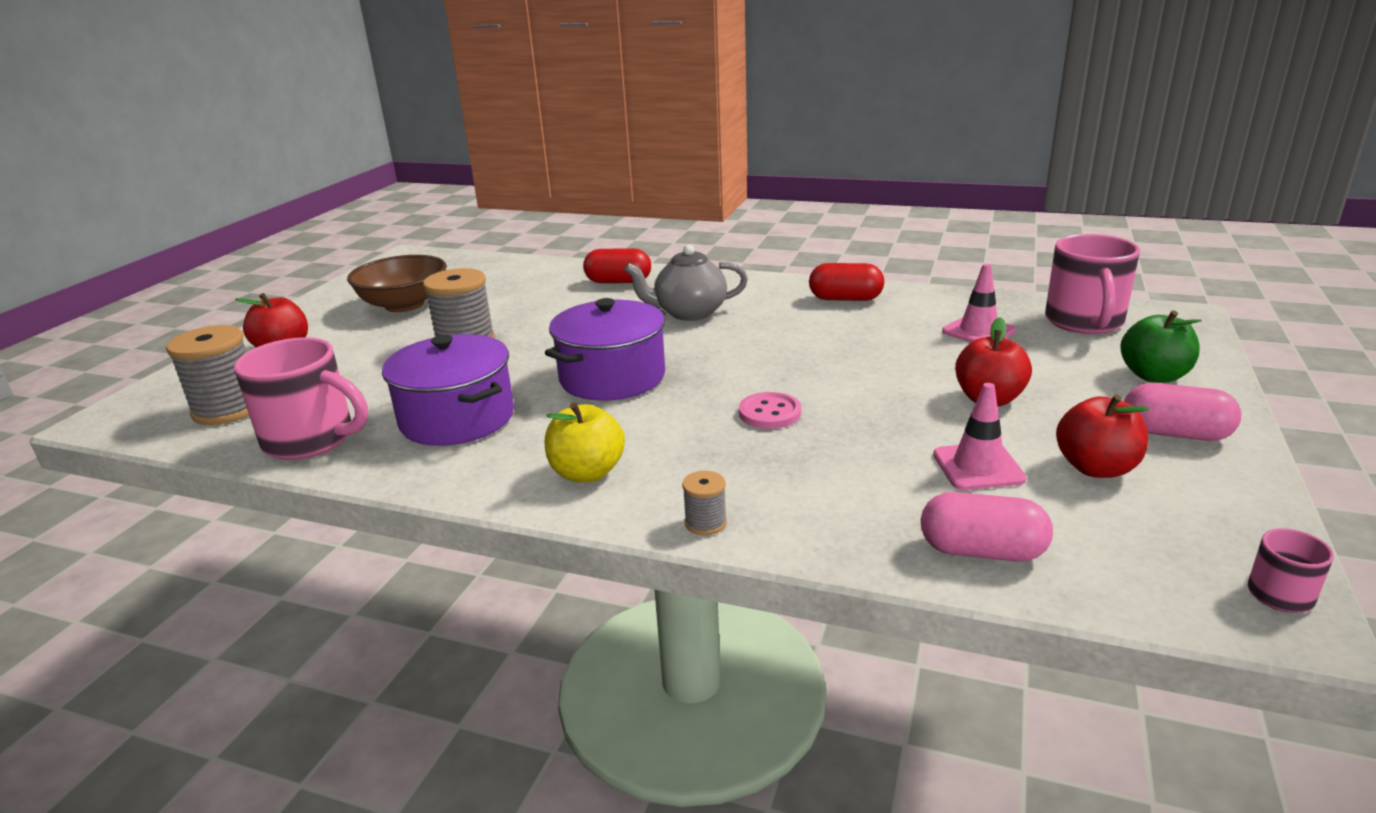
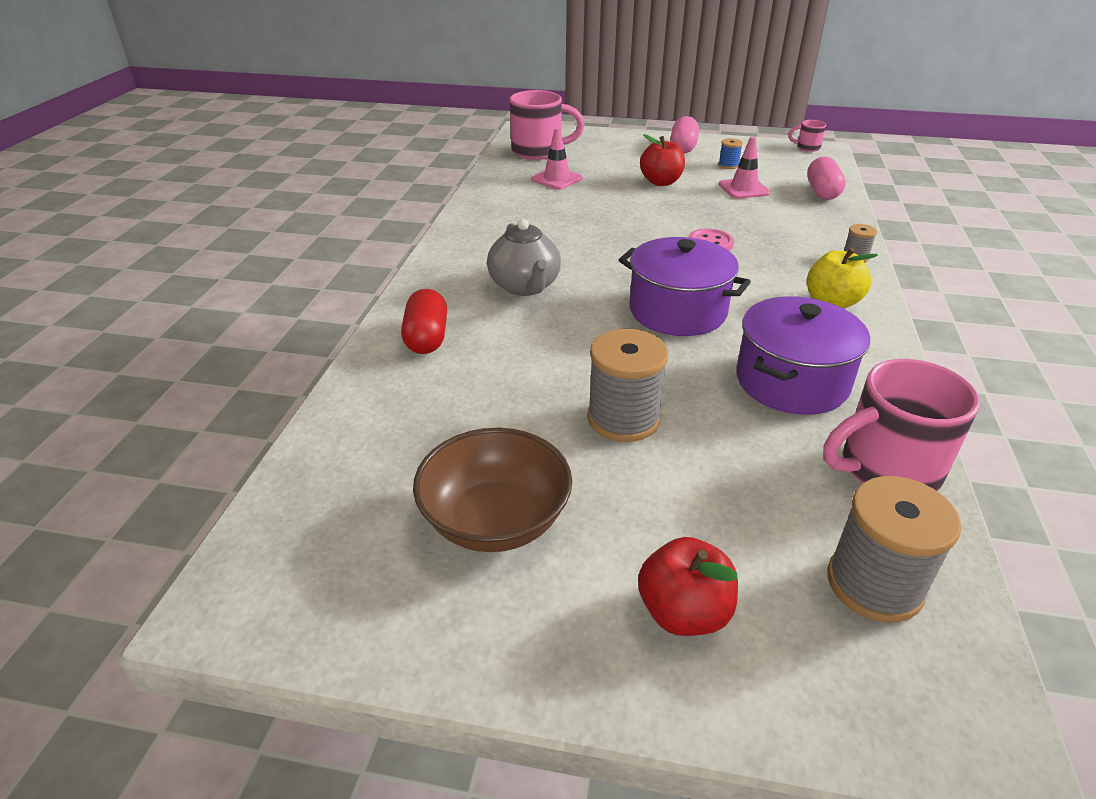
camera: 100 degrees left, 10 degrees up
(312, 440) = (886, 469): pink mug -> pink mug turned 120 degrees counterclockwise
(845, 299) = (491, 219): red capsule -> none
(1096, 468) = (728, 165): red apple -> blue spool
(1154, 376) = (615, 144): green apple -> none

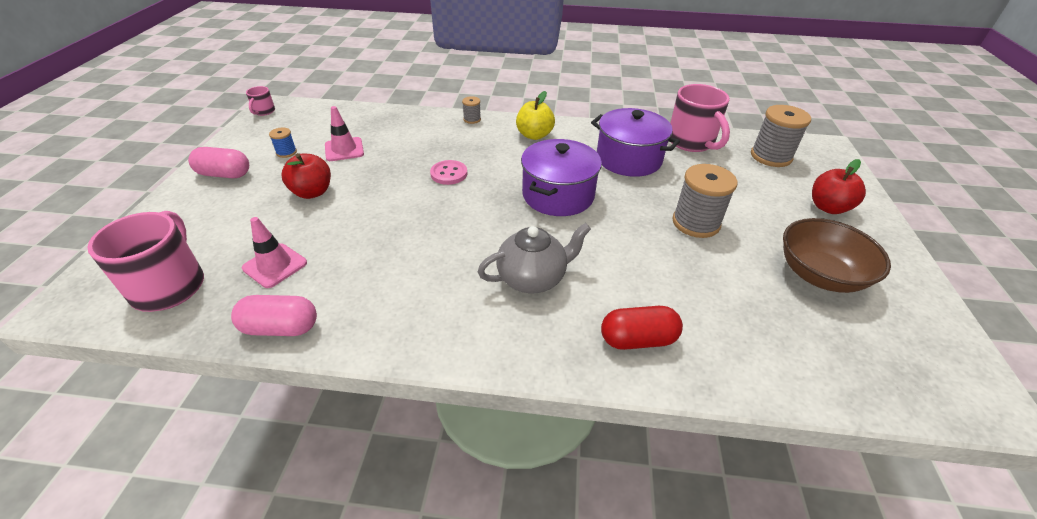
camera: 95 degrees left, 5 degrees up
(822, 192) = (362, 117): pink capsule -> pink capsule (281, 328)

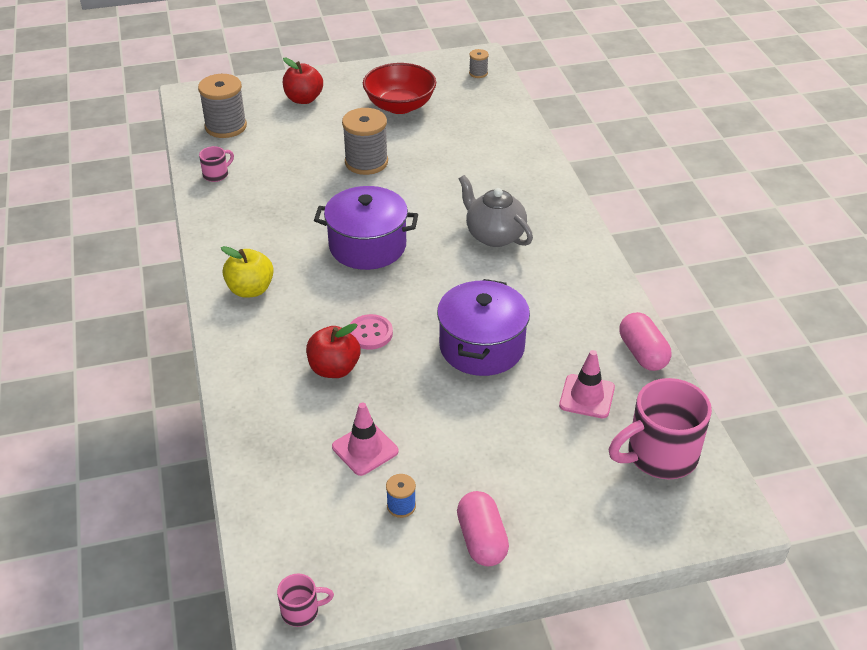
camera: 110 degrees left, 0 degrees up
(312, 192) = (467, 431): red apple -> red apple (334, 369)
(472, 119) = (230, 355): grey spool -> grey spool (478, 73)
(628, 159) = (273, 211): purple pot -> purple pot (482, 346)
(638, 339) = (521, 176): red capsule -> none
(691, 142) = (216, 175): pink mug -> pink mug, size x0.47
(819, 275) = (400, 106): brown bowl -> red bowl

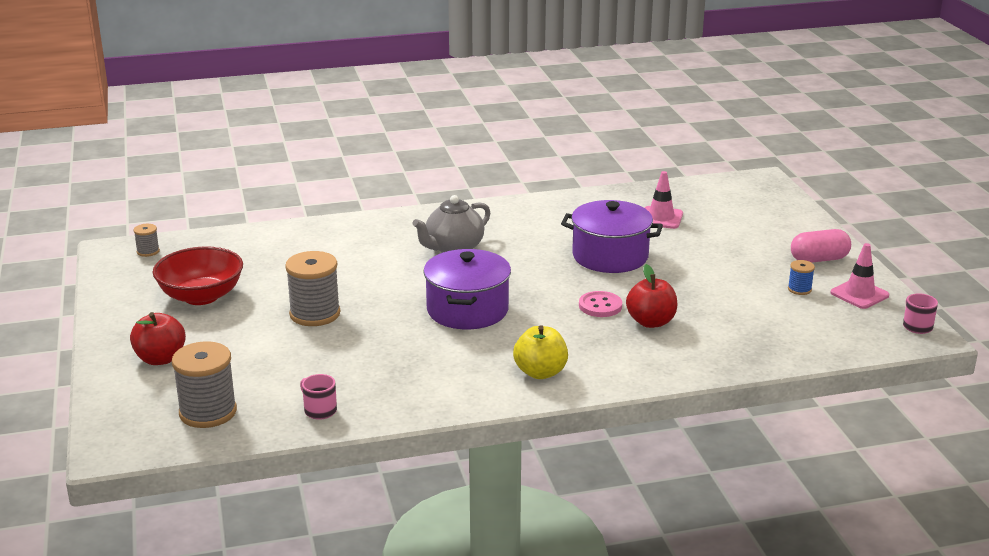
camera: 90 degrees left, 15 degrees down
(365, 449) = (745, 305): pink traffic cone -> pink traffic cone (859, 294)
(642, 353) = (608, 196): pink capsule -> none
(659, 455) = (715, 197): pink mug -> none

